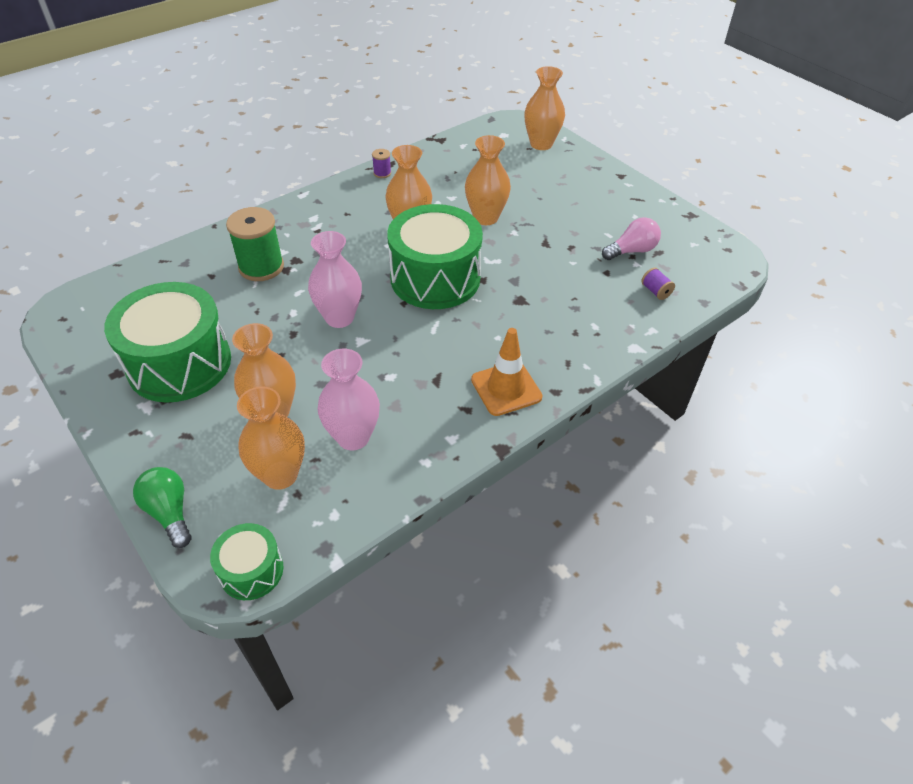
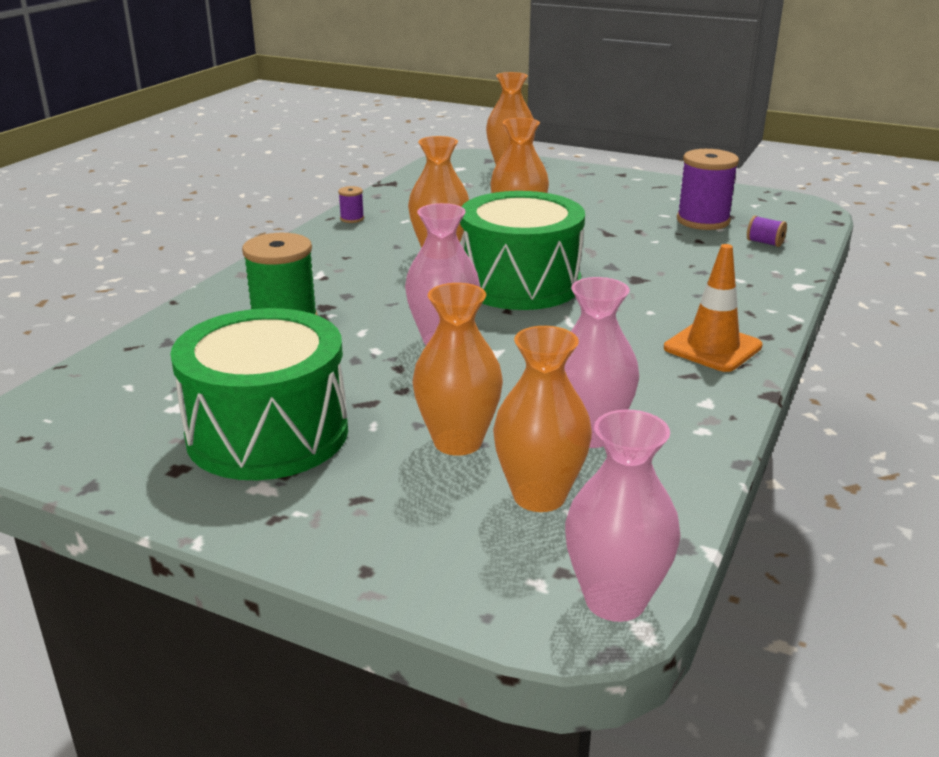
camera: 25 degrees left, 20 degrees down
(170, 512) = (426, 582): green light bulb -> none
(251, 570) = (615, 600): green drum -> pink vase
(631, 251) = (703, 221): pink light bulb -> purple spool

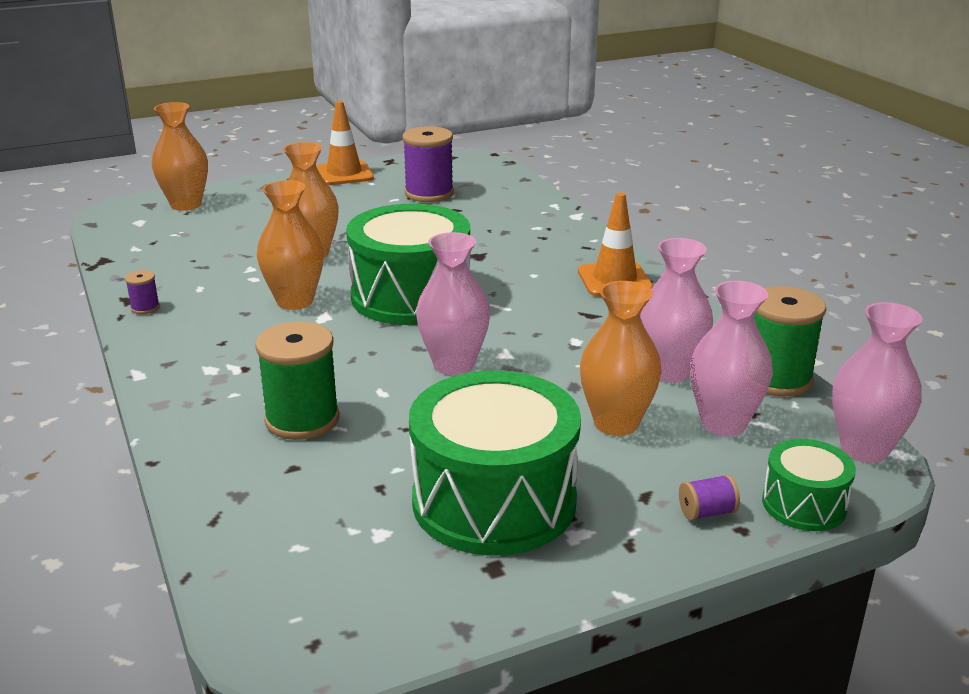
camera: 50 degrees left, 0 degrees up
(453, 594) = (804, 504): none -> green drum
(539, 496) = (723, 423): orange vase -> pink vase
(666, 184) = (344, 174): none -> orange traffic cone
(674, 497) = (776, 379): none -> green spool
(764, 243) = (499, 194): purple spool -> purple spool (707, 512)

